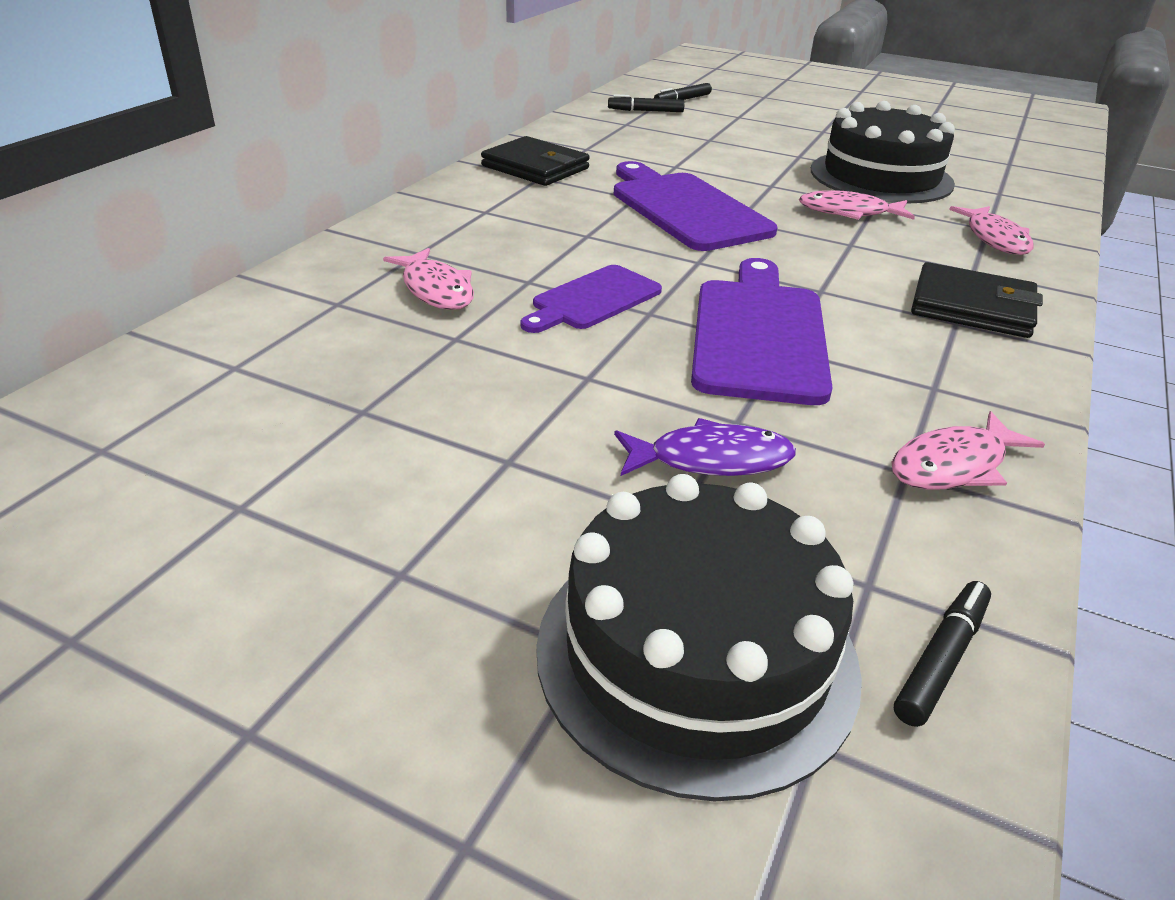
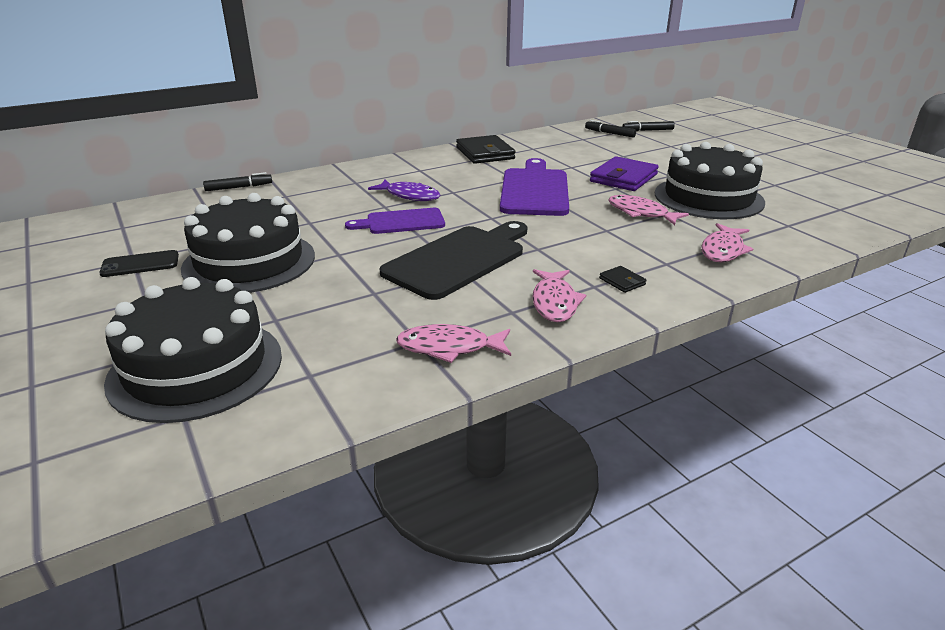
camera: 35 degrees right, 5 degrees down
(271, 510) = (140, 264): none -> black phone
(436, 290) = (336, 200): pink fish -> pink fish (554, 302)
(469, 436) = (249, 262): none -> black cake
(711, 460) = (332, 304): purple fish -> purple fish (409, 196)
(757, 170) = (623, 178): none -> purple wallet
(758, 334) = (459, 259): purple cutting board -> black cutting board
(941, 659) = (286, 413): black marker -> black marker (239, 187)
(972, 307) = (622, 281): black wallet -> black wallet, size x0.45

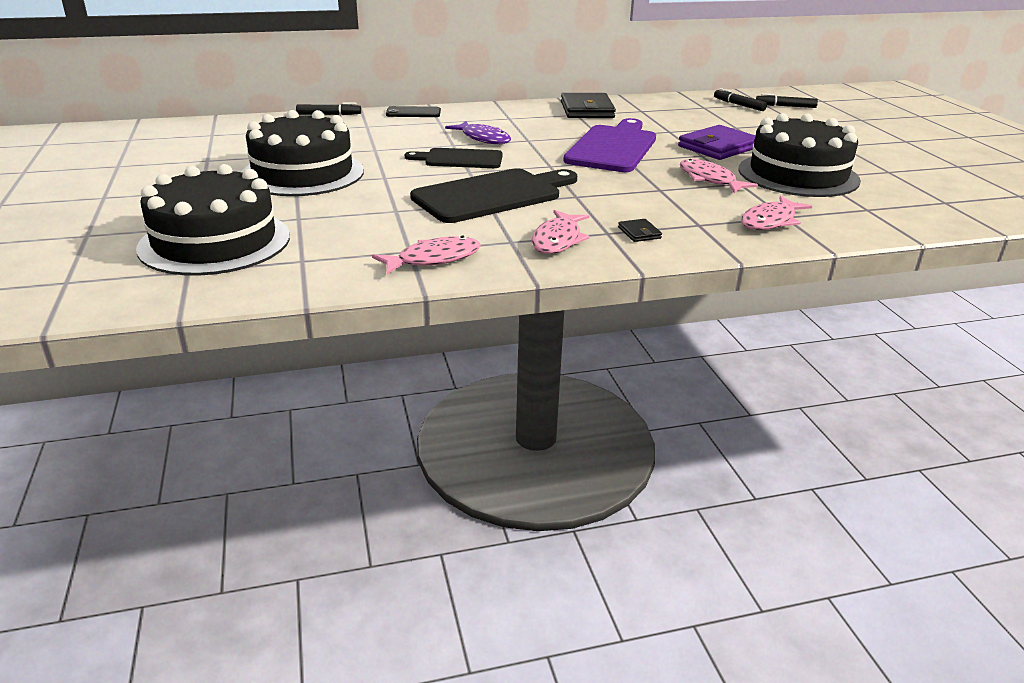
camera: 15 degrees right, 0 degrees up
(140, 264) = (211, 164): black phone -> black phone (413, 113)
(401, 222) = (459, 159): purple cutting board -> black cutting board
(449, 348) = (433, 259): pink fish -> pink fish turned 135 degrees clockwise

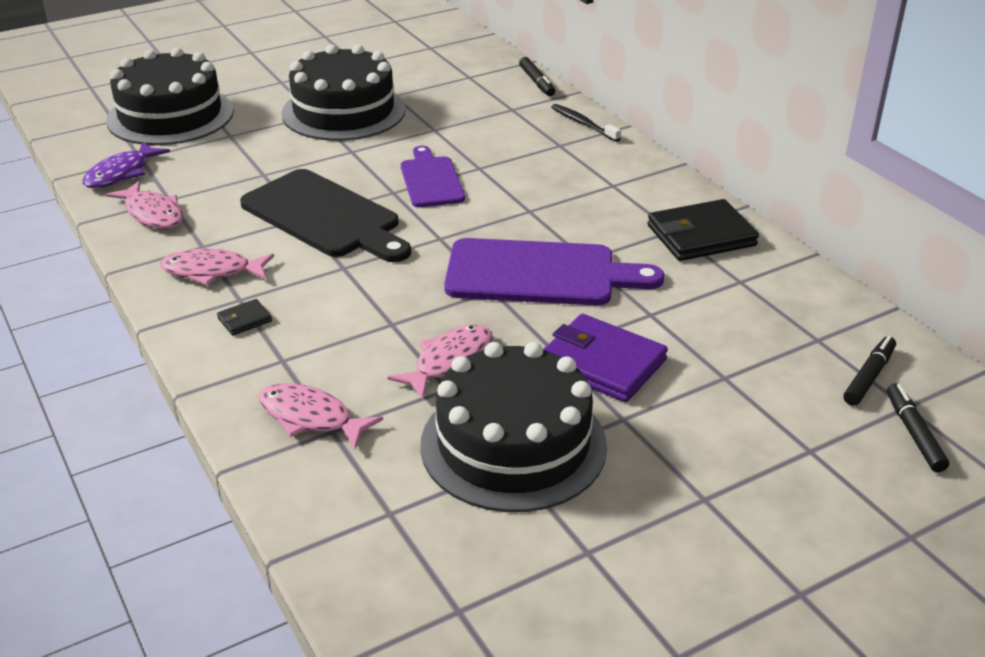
camera: 75 degrees right, 5 degrees up
(413, 113) = (583, 124): black phone -> black toothbrush
(459, 159) = (431, 180): black cutting board -> purple cutting board
(483, 138) = (514, 182): purple fish -> purple fish (121, 173)

